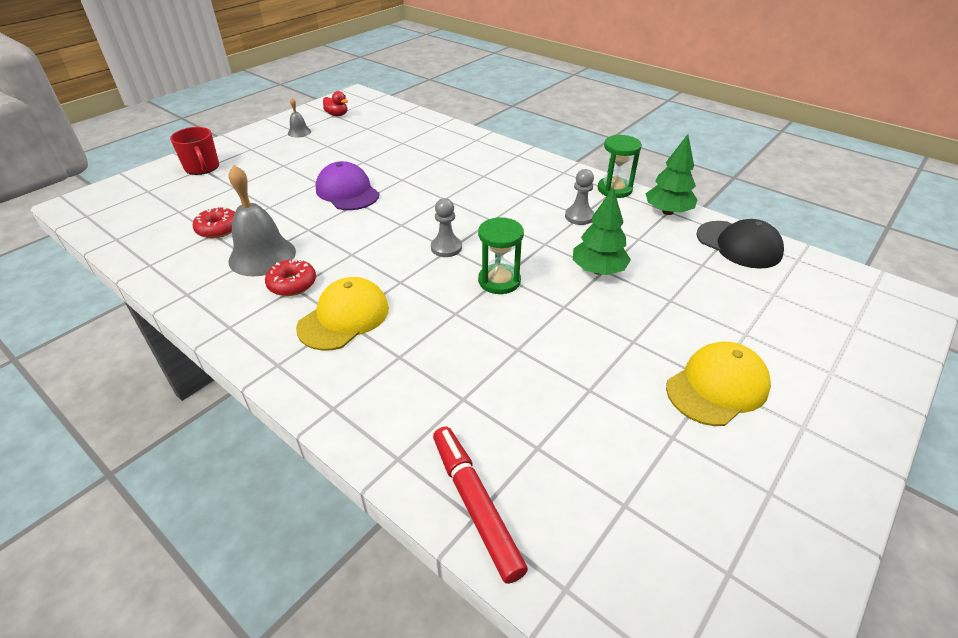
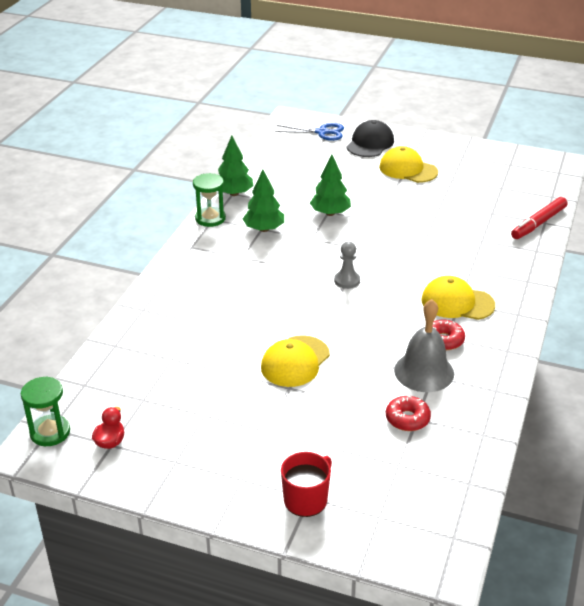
camera: 110 degrees left, 5 degrees down
(299, 132) = (176, 455): grey bell -> none
(347, 192) = (295, 361): purple cap -> yellow cap
(499, 281) = (370, 249): green hourglass -> green hourglass (50, 432)
(579, 217) = (264, 229): grey pawn -> green tree
(738, 244) = (263, 166): black cap -> black cap (370, 143)
(859, 322) = (322, 132): none -> blue scissors

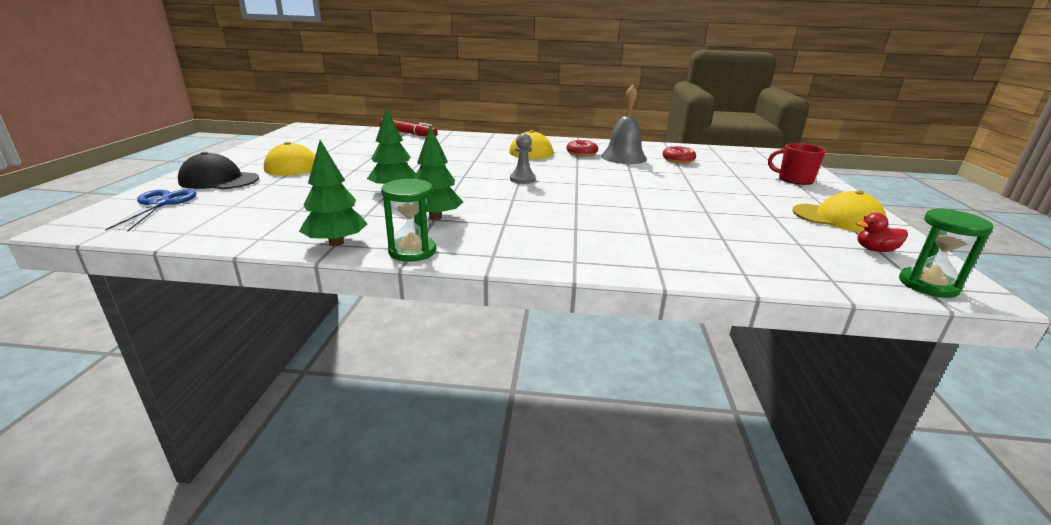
camera: 105 degrees left, 10 degrees down
(295, 361) = (658, 190): yellow cap -> yellow cap (837, 218)

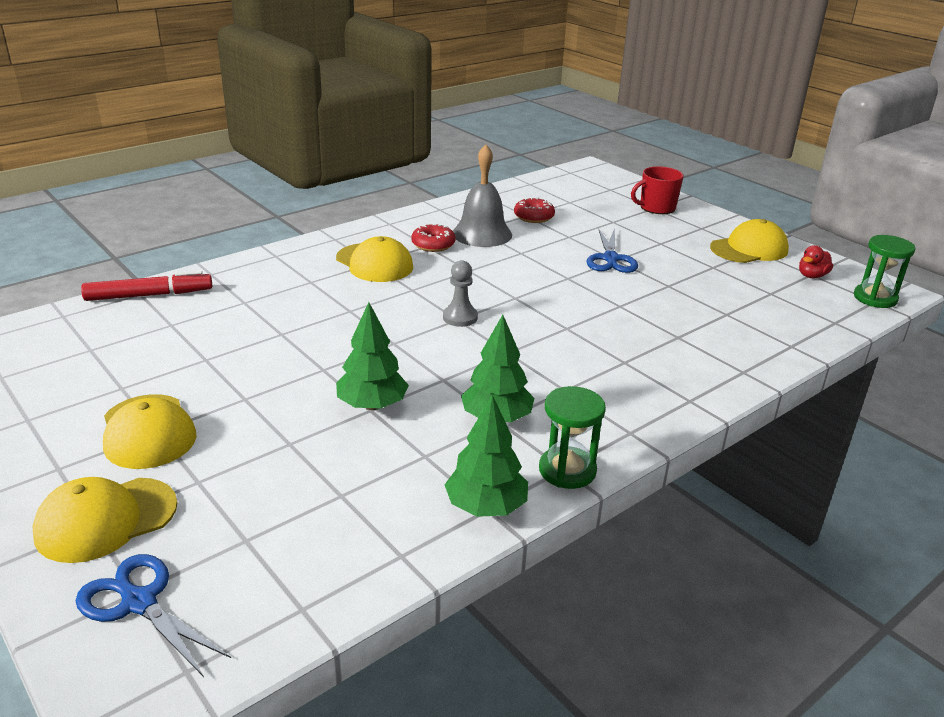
camera: 45 degrees left, 5 degrees up
(219, 180) = (106, 519): black cap -> yellow cap
(689, 189) = (610, 259): none -> blue scissors

